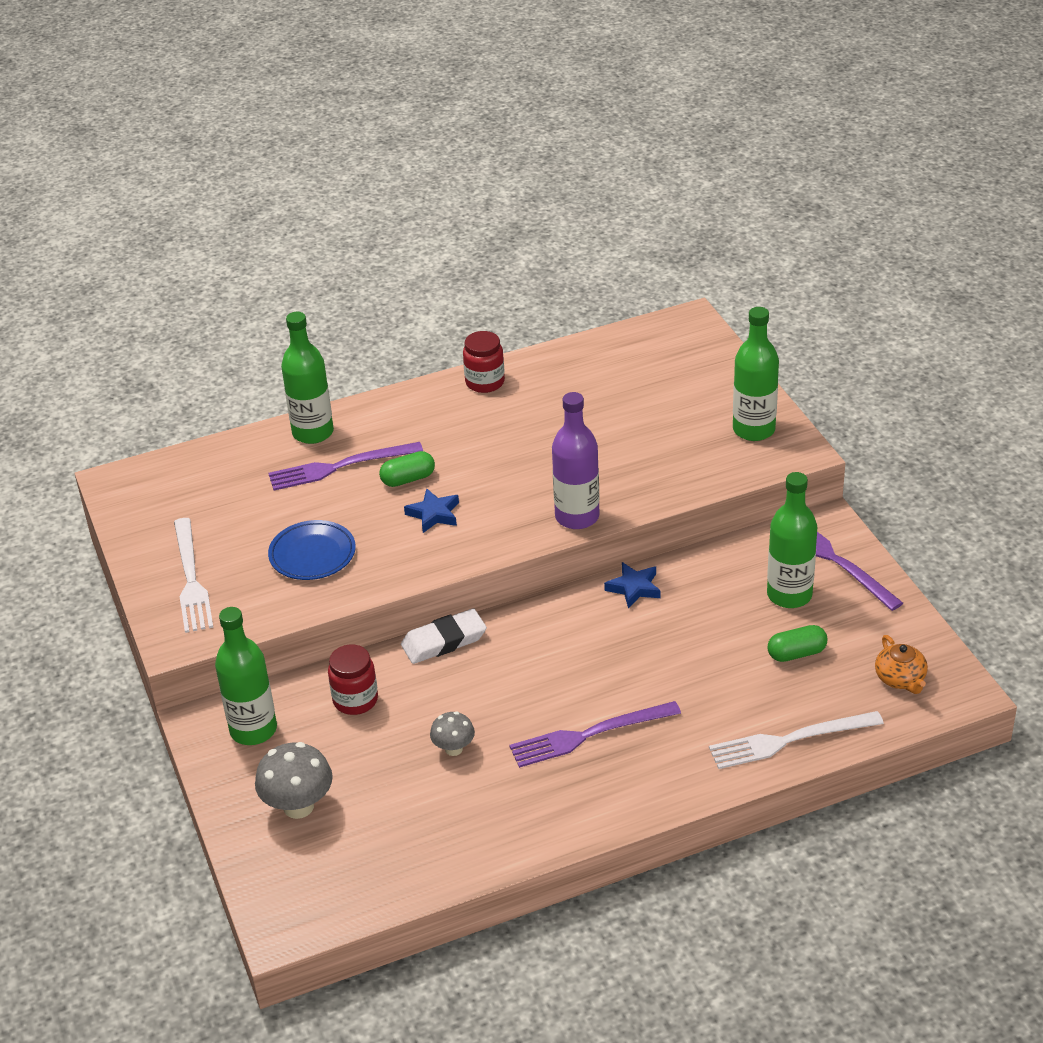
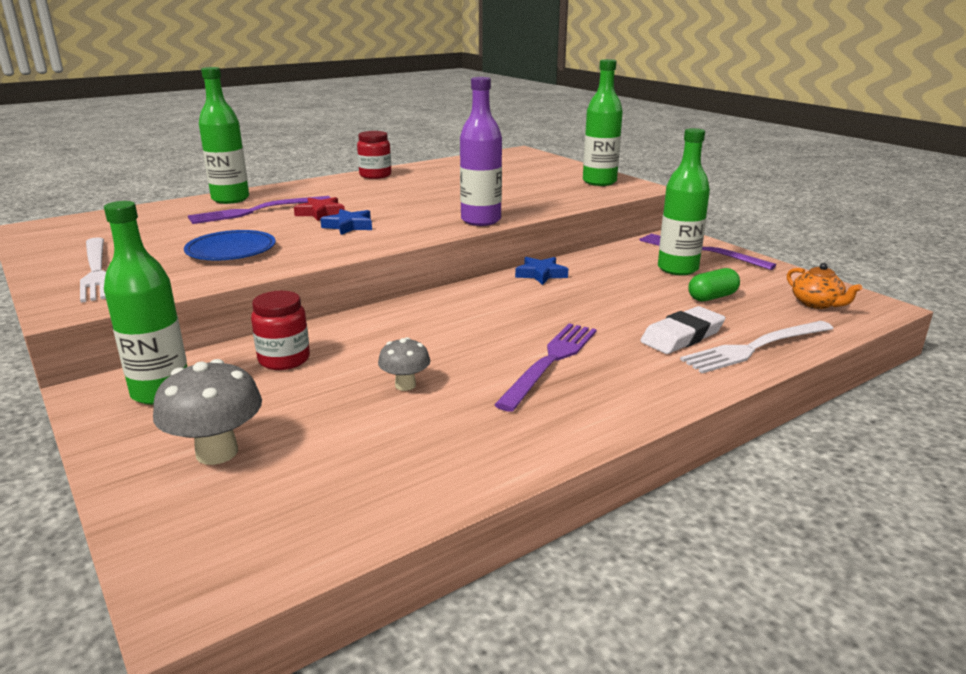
camera: 15 degrees left, 15 degrees down
(408, 479) = (320, 213): green capsule -> red star
(444, 641) = (373, 315): white eraser -> white eraser (682, 336)
(589, 735) = (550, 362): purple fork -> purple fork turned 150 degrees clockwise

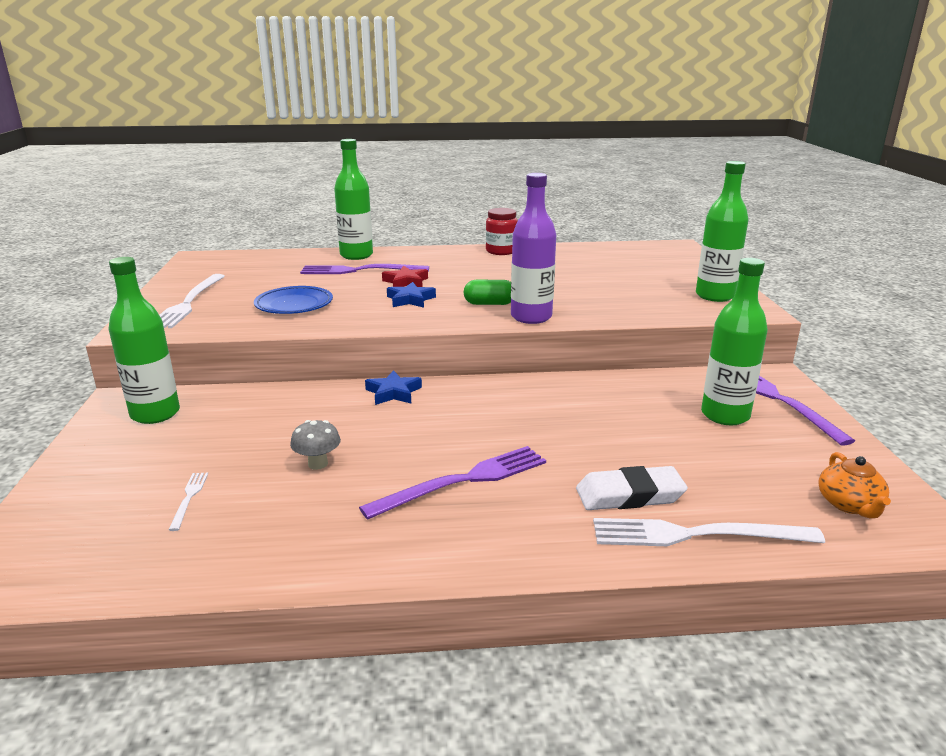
camera: 30 degrees right, 0 degrees up
(217, 452) = (129, 477): grey mushroom -> none
(284, 359) = (261, 411): red jar -> none
(314, 449) = (189, 498): none -> white fork
(541, 274) = (568, 385): blue star -> blue star (393, 392)
(712, 297) = (723, 459): green capsule -> green capsule (489, 304)

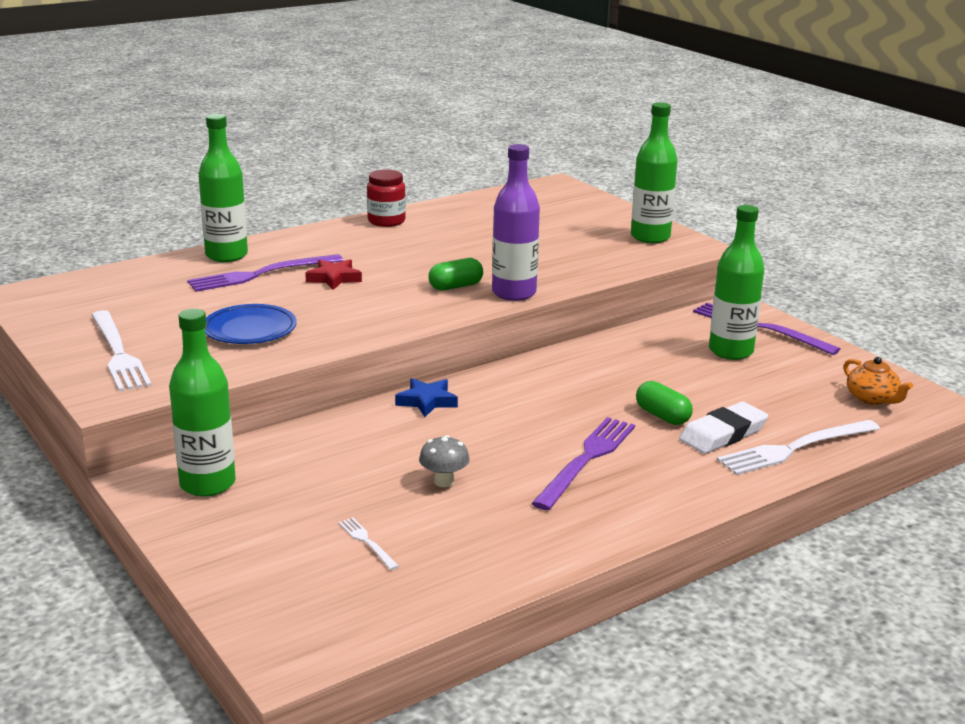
camera: 30 degrees left, 0 degrees up
(410, 299) = (369, 298): blue star -> none
(585, 459) = (662, 416): none -> green capsule

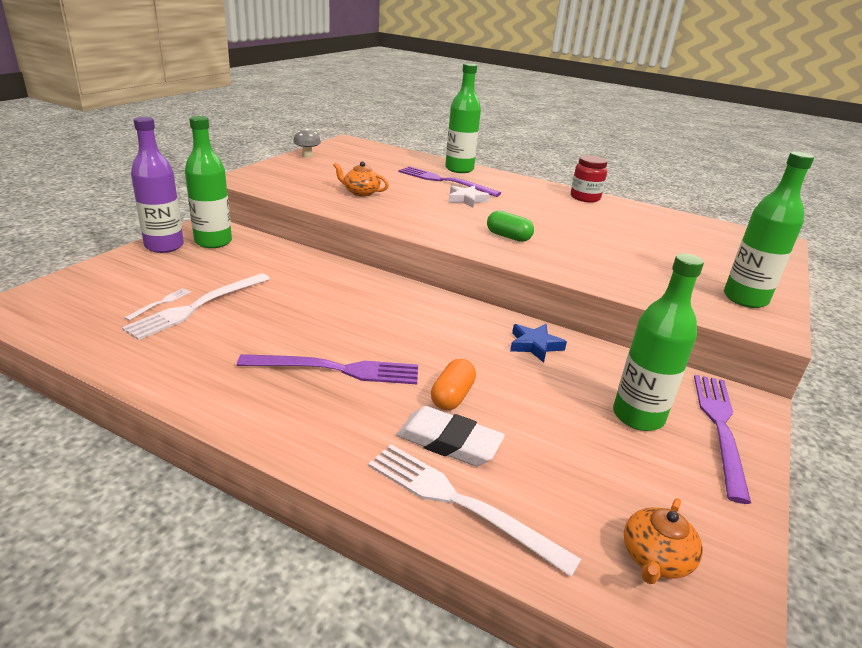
camera: 60 degrees right, 5 degrees up
(118, 353) = (297, 171): white fork -> white fork (197, 306)
(250, 330) = (360, 192): blue plate -> orange teapot
(334, 278) = (466, 199): red star -> white star
(427, 401) = (376, 284): blue star -> blue star (535, 345)
(444, 482) = (260, 314): grey mushroom -> grey mushroom (307, 156)
(514, 293) = (527, 259): purple bottle -> purple bottle (164, 246)
(662, 416) = (452, 396): green capsule -> orange capsule

